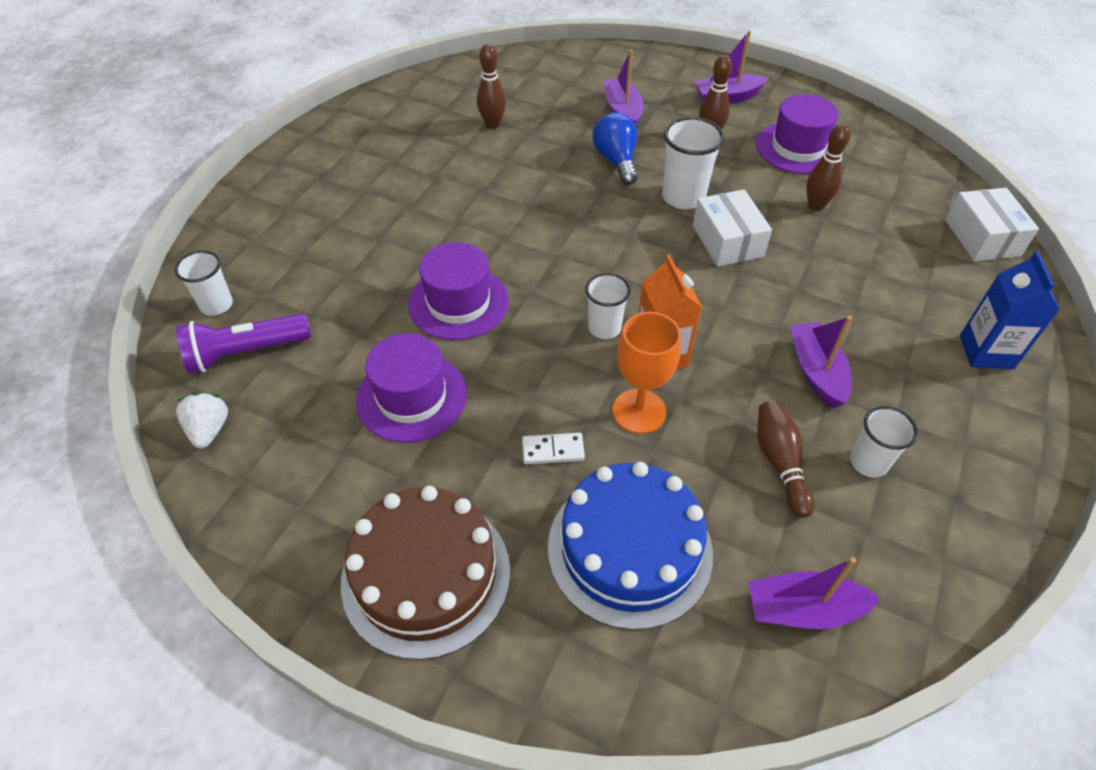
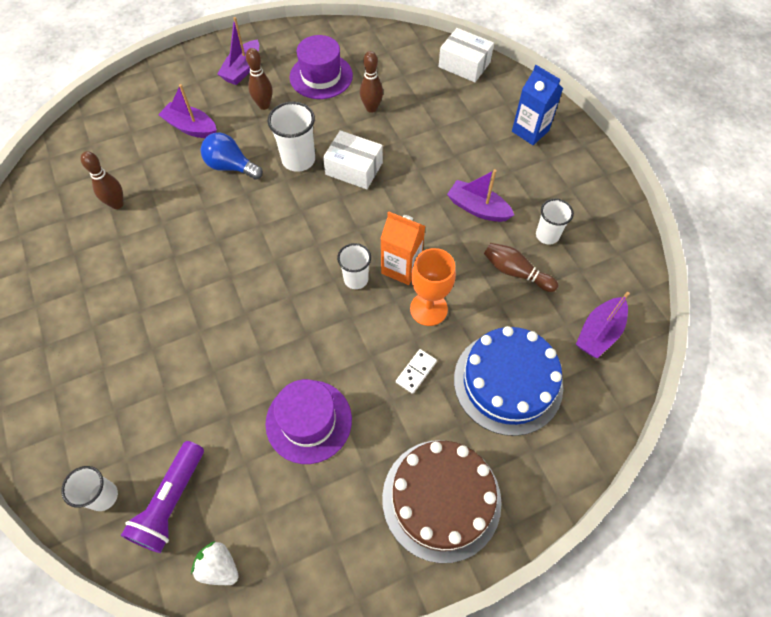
camera: 50 degrees left, 10 degrees up
(458, 302) = (258, 341): purple hat -> none

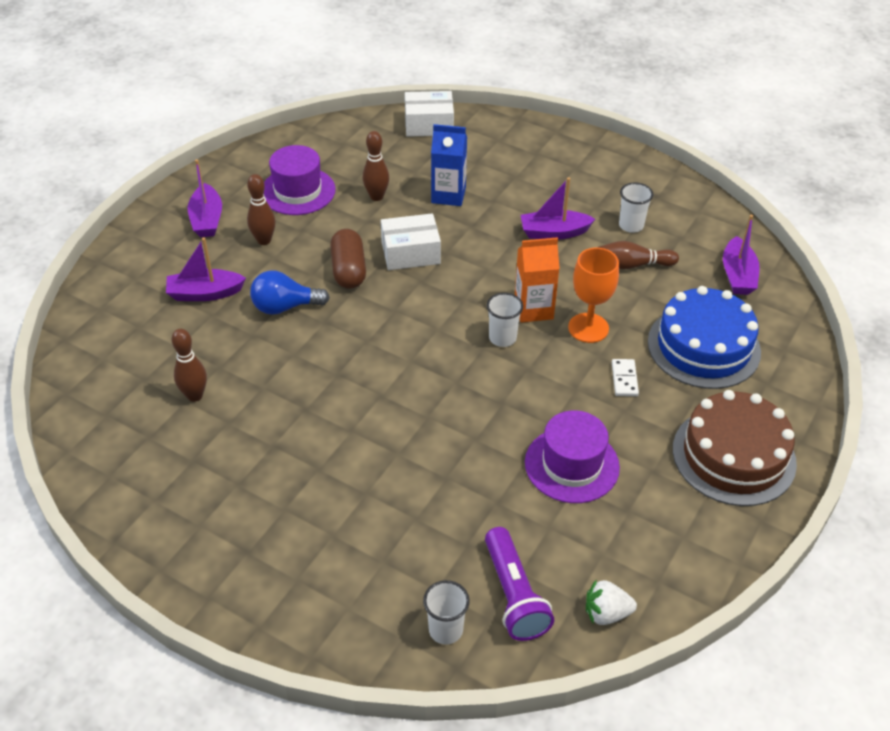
camera: 35 degrees left, 15 degrees down
(298, 160) = (348, 270): white cup -> brown capsule
(530, 131) = (540, 153): blue carton -> blue carton (448, 195)

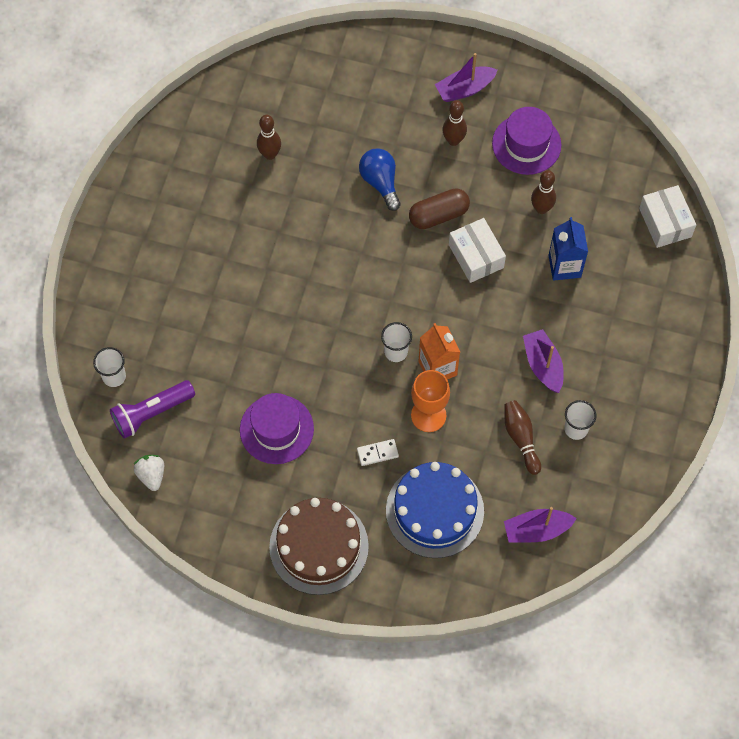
camera: 75 degrees right, 20 degrees up
(205, 293) = (377, 121): purple boat -> none

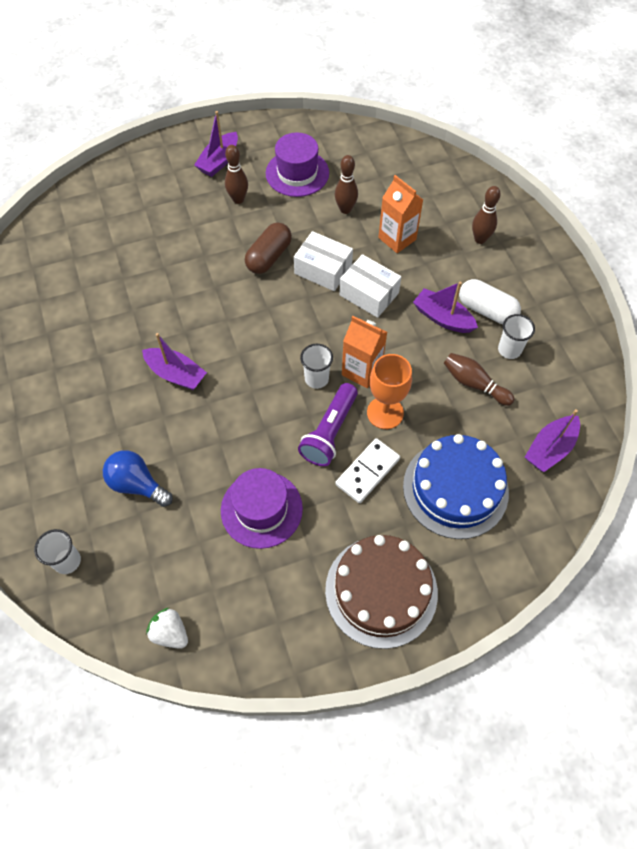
camera: 35 degrees left, 5 degrees down
(151, 413) = (129, 572): purple flashlight -> purple flashlight (329, 432)
(270, 154) = (90, 288): brown bowling pin -> brown bowling pin (480, 239)
(288, 277) = (176, 374): none -> purple boat
(377, 453) = (367, 471): white domino -> white domino, size x1.56
(380, 182) = (202, 259): blue light bulb -> blue light bulb (137, 484)
(564, 266) = (397, 238): blue carton -> orange carton
(587, 382) = (486, 310): none -> white capsule
(665, 222) = (443, 170): white box -> white box (369, 294)

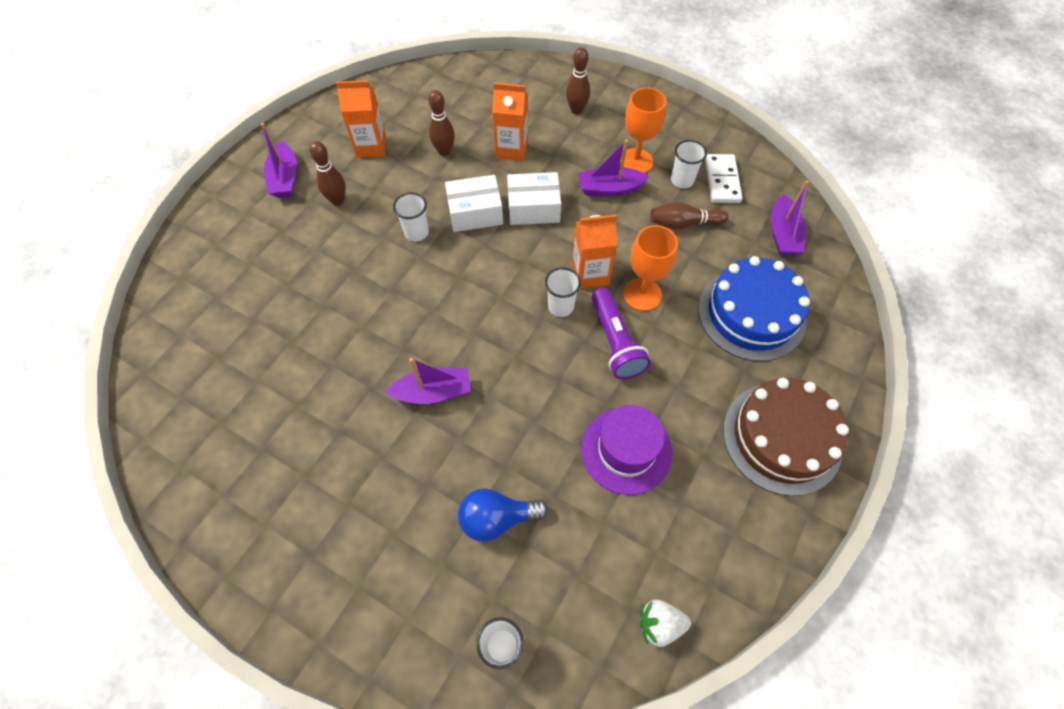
camera: 40 degrees left, 0 degrees up
(269, 257) = (416, 232): brown capsule -> white cup
(297, 173) = (371, 146): purple hat -> orange carton
(367, 471) = (676, 351): white domino -> white domino (722, 180)
(486, 310) = (636, 161): white capsule -> orange goblet

